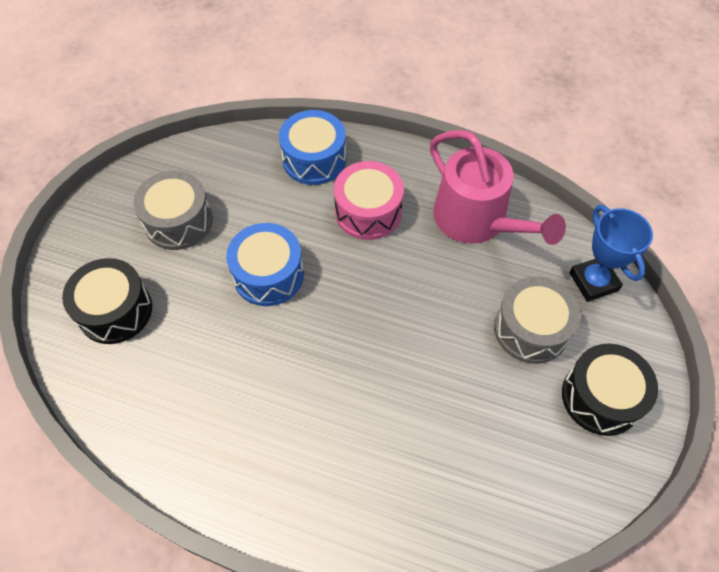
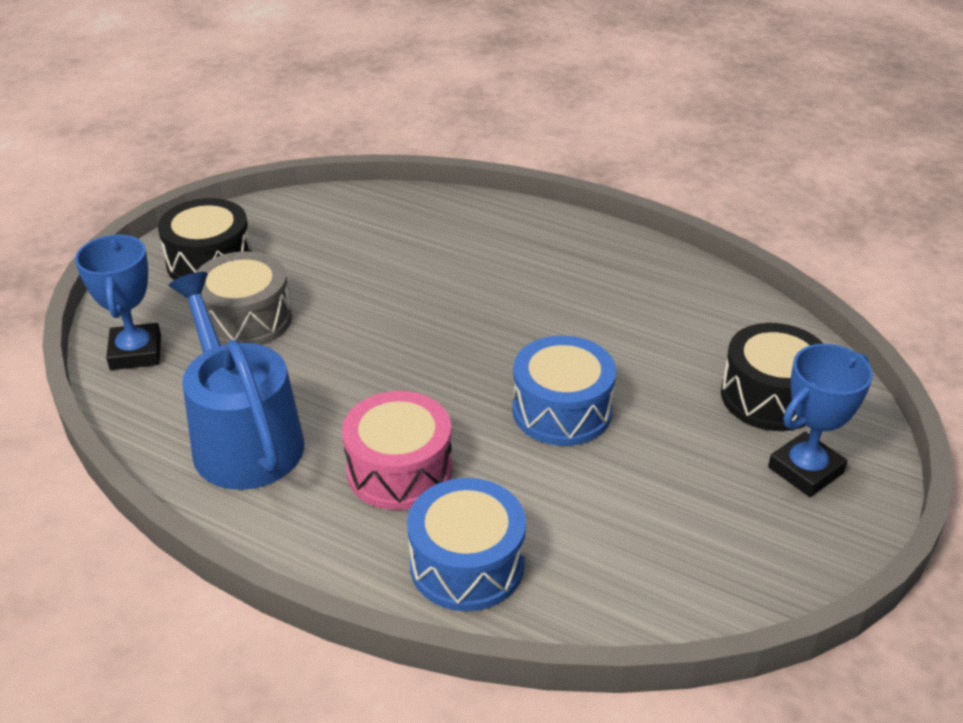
camera: 170 degrees left, 20 degrees down
(106, 249) = (805, 470): none -> blue trophy
(178, 221) = (699, 495): grey drum -> none
(476, 220) = (243, 438): pink watering can -> blue watering can

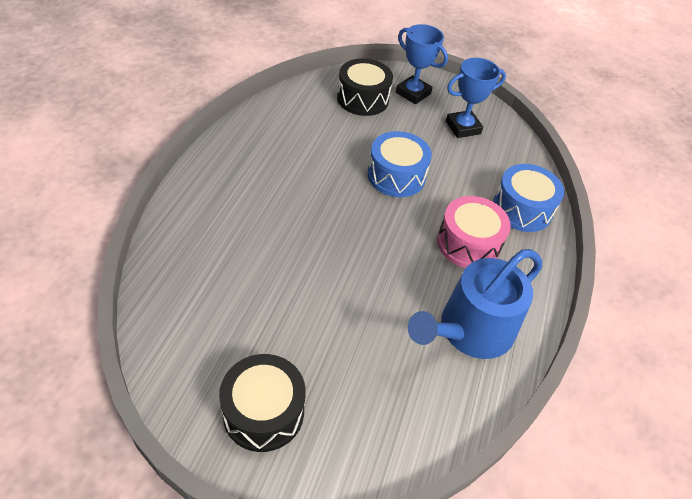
camera: 105 degrees left, 10 degrees up
(135, 352) = (401, 434): blue trophy -> blue trophy (463, 127)
(246, 319) = (342, 360): grey drum -> none

